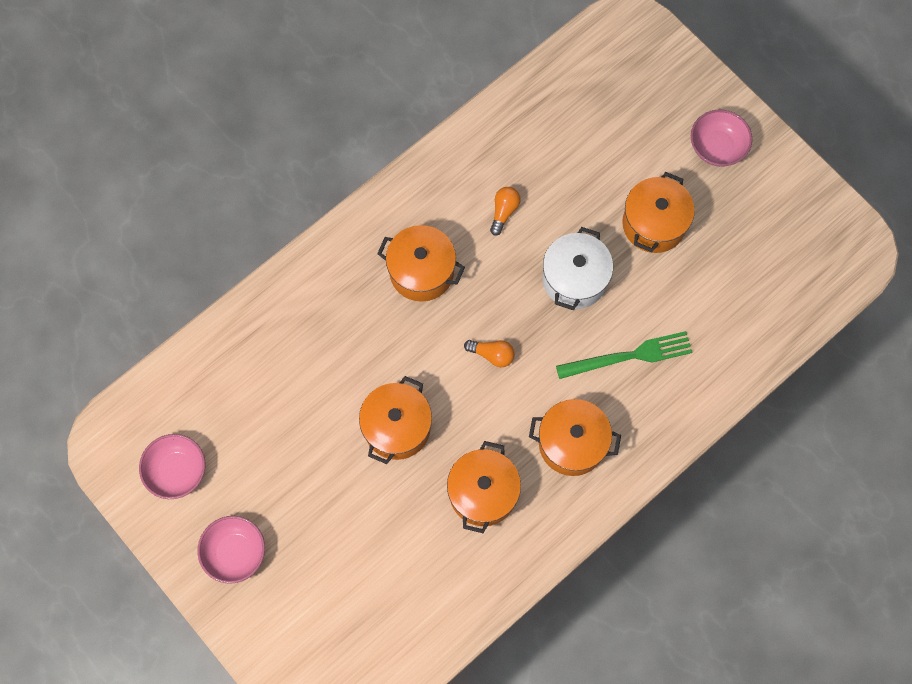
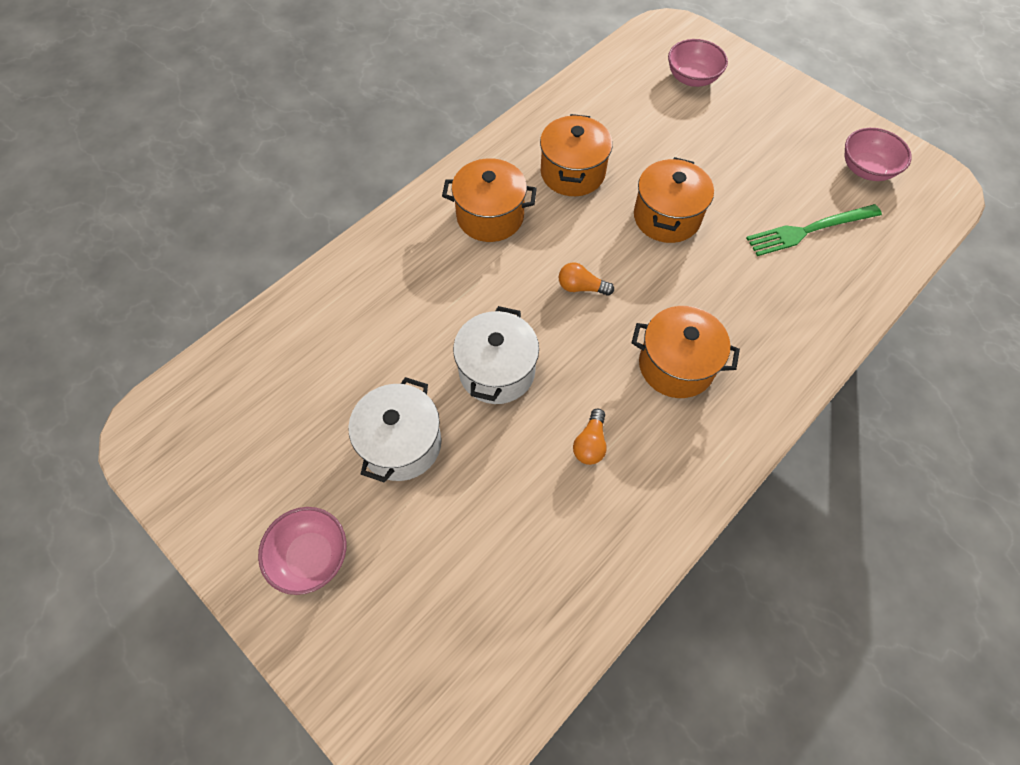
camera: 175 degrees right, 10 degrees down
(235, 552) = (787, 117): pink bowl -> pink bowl (692, 78)
(629, 356) = (432, 297): green fork -> green fork (809, 230)
(654, 224) = (401, 444): orange pot -> white pot

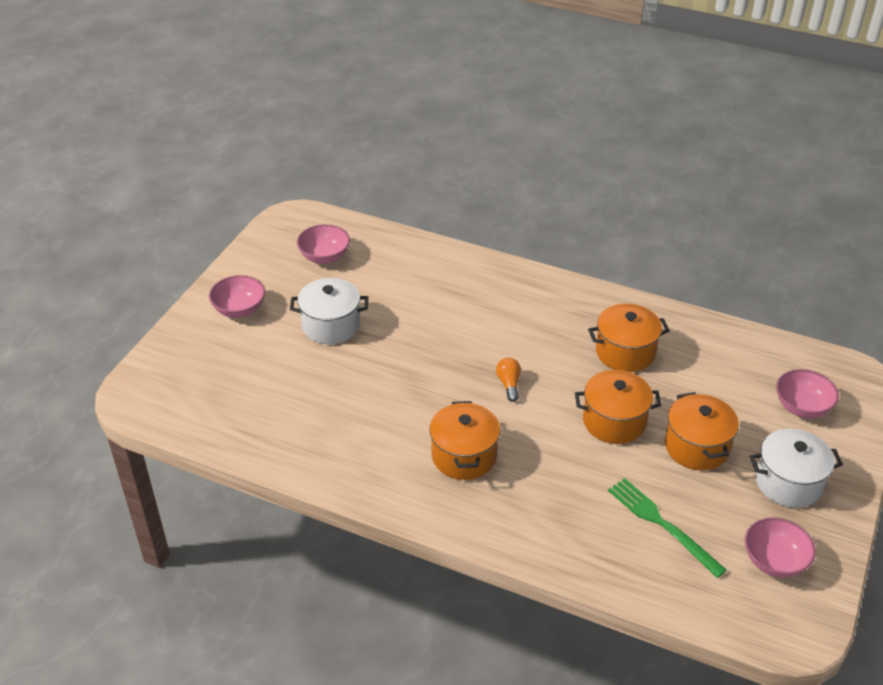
camera: 70 degrees right, 20 degrees down
(258, 414) = (324, 256): none -> pink bowl
(490, 216) = (548, 316): orange pot -> orange pot (696, 447)
(497, 371) = (409, 356): white pot -> white pot (788, 483)
(590, 444) = (372, 420): orange light bulb -> none

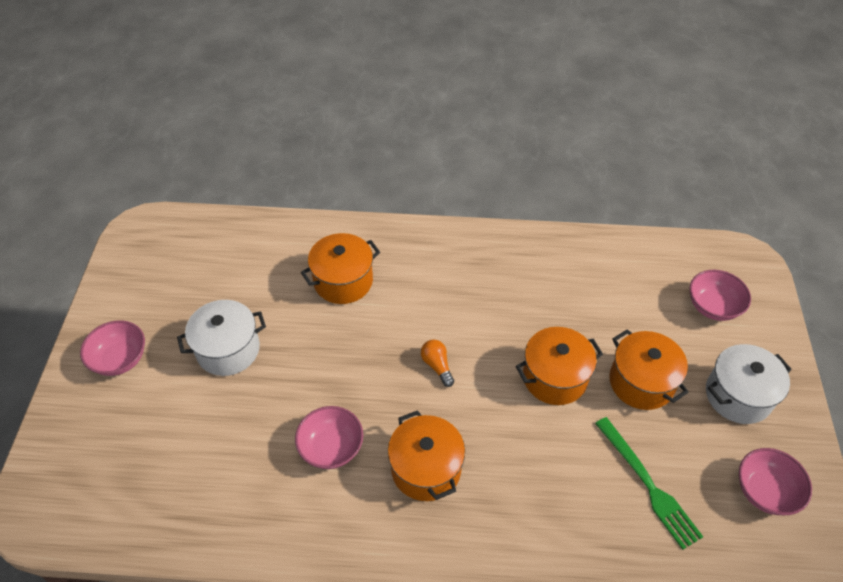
camera: 20 degrees left, 10 degrees up
(324, 256) = (191, 267): pink bowl -> pink bowl (331, 447)
(625, 352) = (532, 294): orange pot -> orange pot (343, 281)
(662, 524) = (648, 485): green fork -> green fork turned 150 degrees counterclockwise

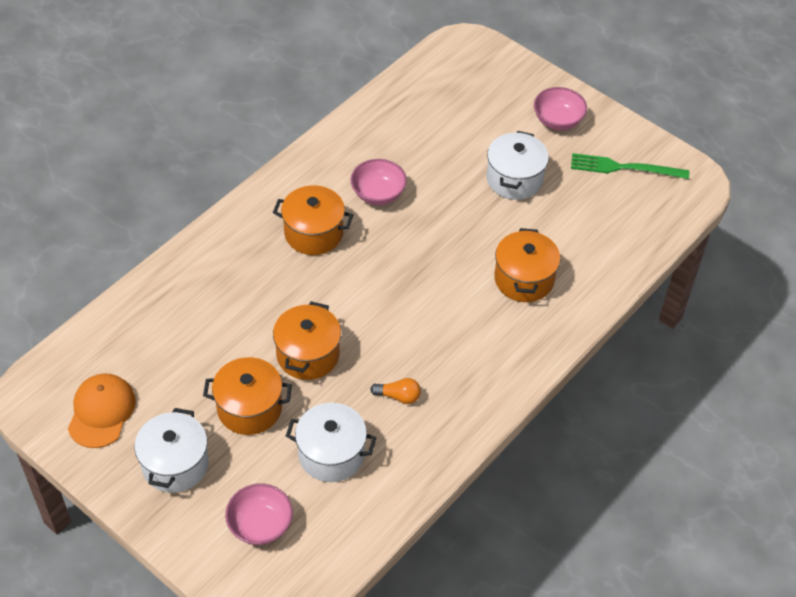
camera: 125 degrees right, 0 degrees up
(437, 366) = (387, 289): orange light bulb -> orange light bulb (398, 396)
(617, 302) = (331, 454): none -> white pot
(648, 485) = (178, 346): green fork -> green fork (624, 168)
(765, 491) = (101, 412): pink bowl -> orange cap

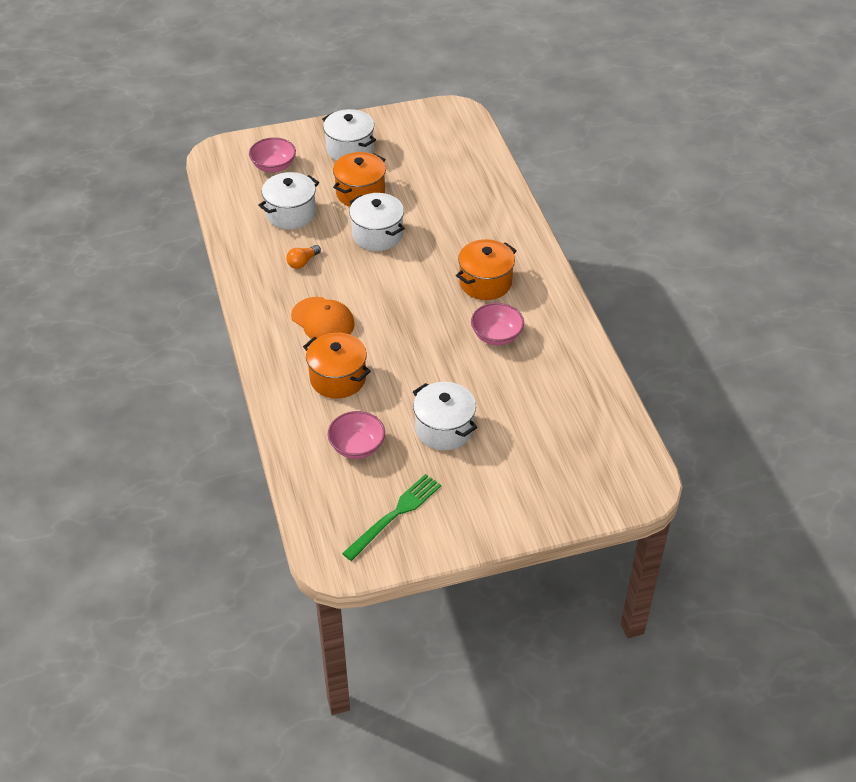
camera: 125 degrees right, 5 degrees down
(101, 412) = (417, 133): orange cap -> orange cap (323, 320)
(308, 355) = (377, 235): orange pot -> white pot
(558, 120) = (489, 499): pink bowl -> pink bowl (357, 447)

